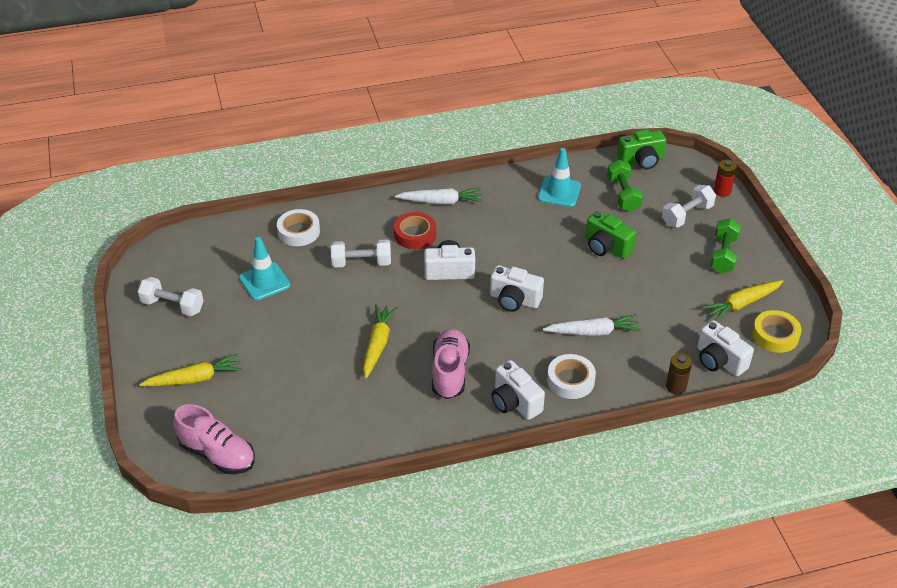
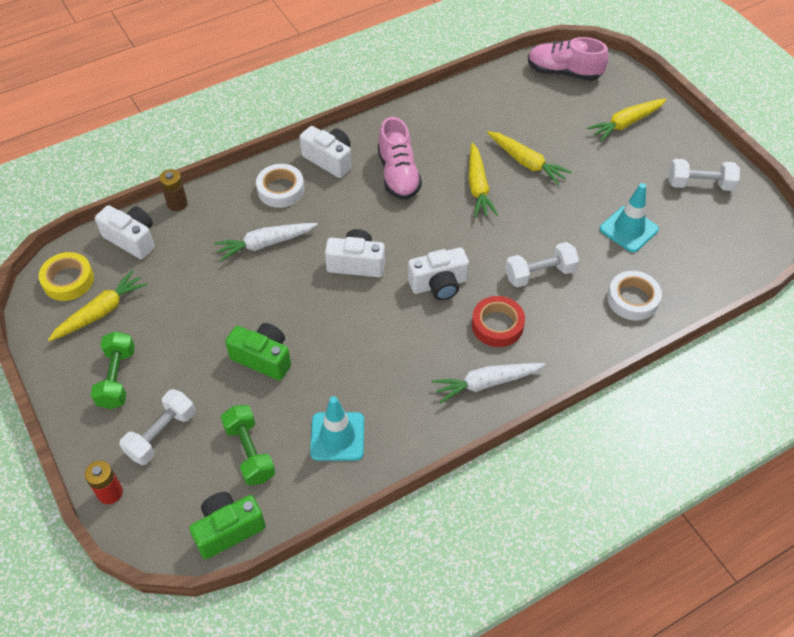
camera: 165 degrees right, 10 degrees up
(318, 358) = (526, 162): none -> yellow carrot

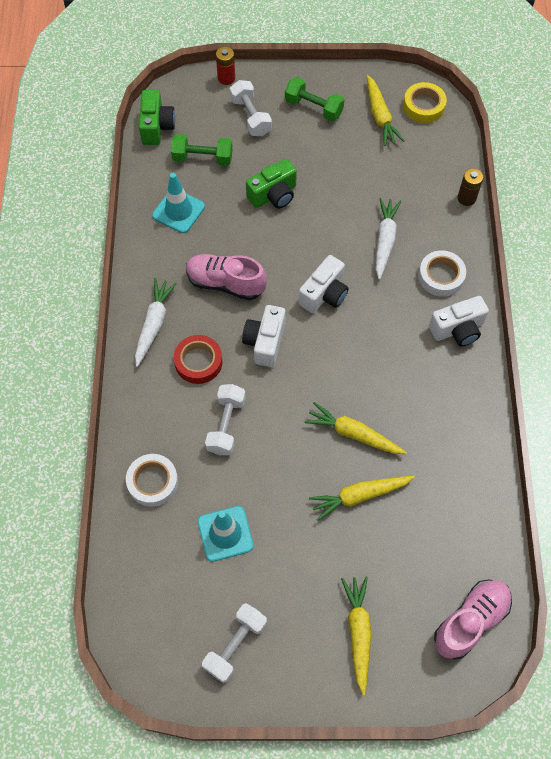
camera: 120 degrees right, 10 degrees up
(132, 239) = (443, 156): white camera -> none
(398, 174) = (407, 376): pink shoe -> pink shoe (225, 283)

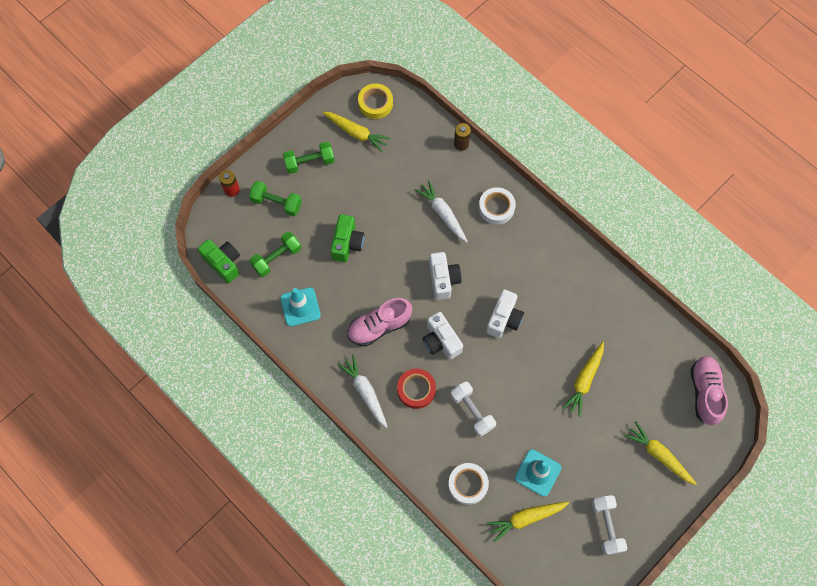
camera: 45 degrees left, 5 degrees up
(251, 116) = (276, 203): white dumbbell -> green dumbbell
(353, 434) = (545, 348): yellow carrot -> yellow carrot (525, 518)
(457, 329) = (537, 232): white camera -> white camera (504, 319)

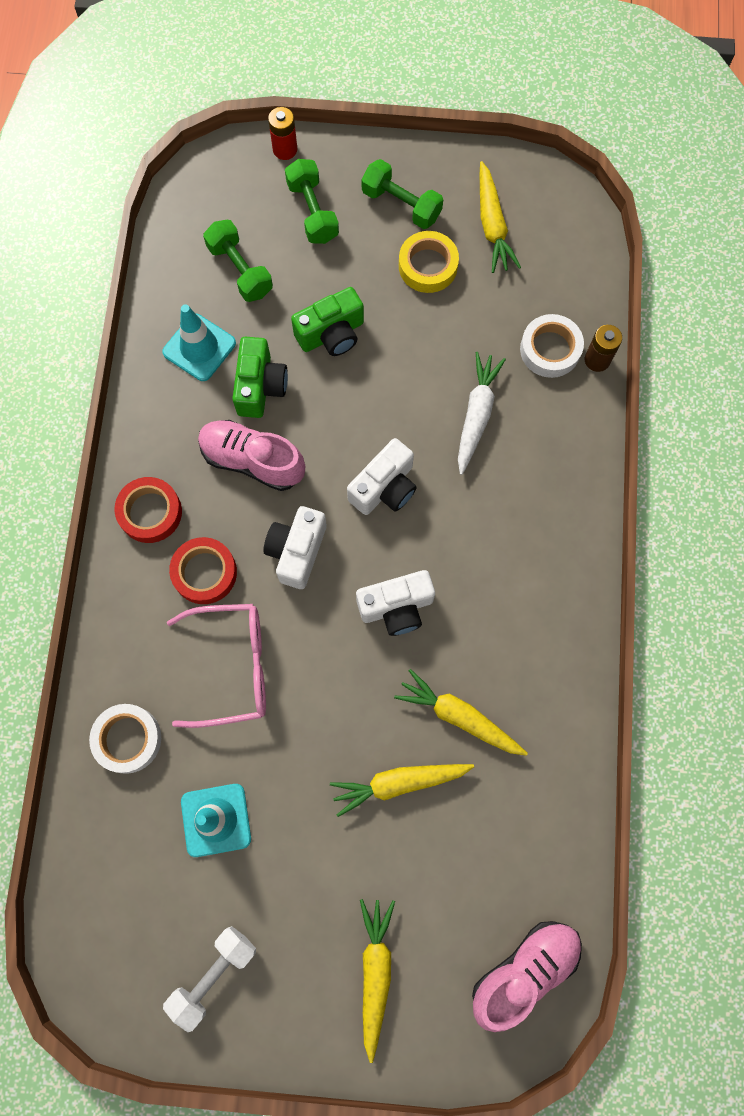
camera: 50 degrees right, 5 degrees up
(223, 263) = (181, 217): green camera -> green camera (260, 386)
(277, 258) = (240, 270): green dumbbell -> green dumbbell turned 45 degrees clockwise
(365, 392) = (150, 512): white carrot -> red tape
(375, 103) = (555, 214): yellow tape -> yellow tape (428, 266)
(472, 411) = (233, 667): white dumbbell -> pink glasses
(496, 208) = (547, 475): white tape -> white tape (550, 349)
(525, 518) = (139, 853): yellow carrot -> yellow carrot (459, 716)

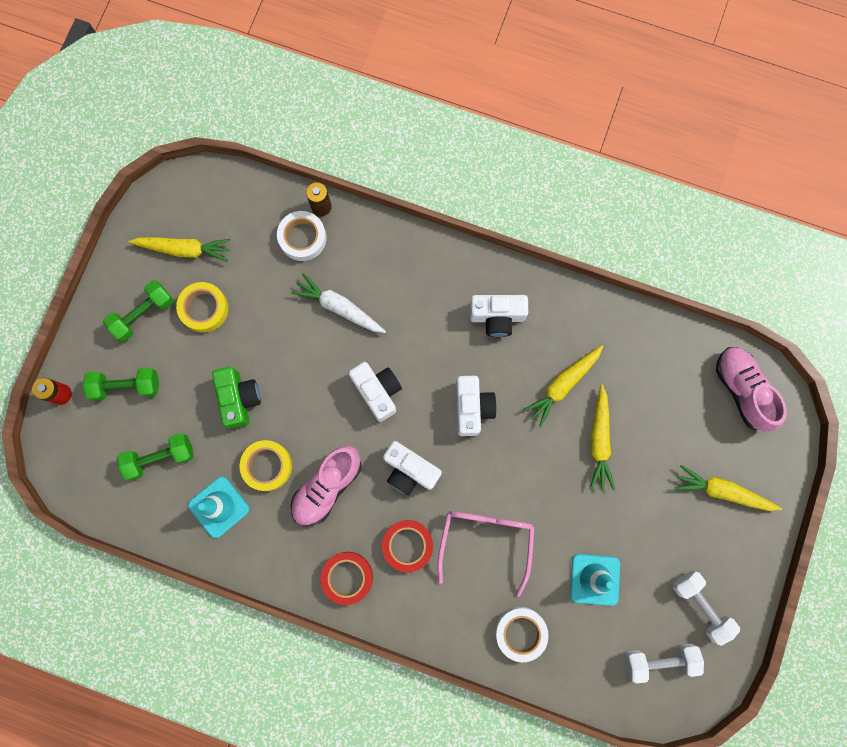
camera: 75 degrees left, 5 degrees up
(130, 932) = (659, 660): none -> white dumbbell
(260, 386) = (267, 466): green camera -> yellow tape
(524, 609) = (497, 317): none -> white camera

